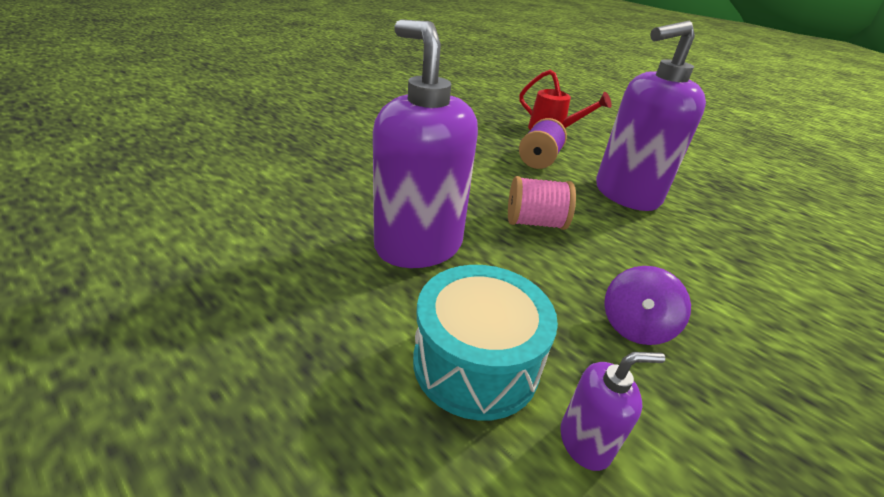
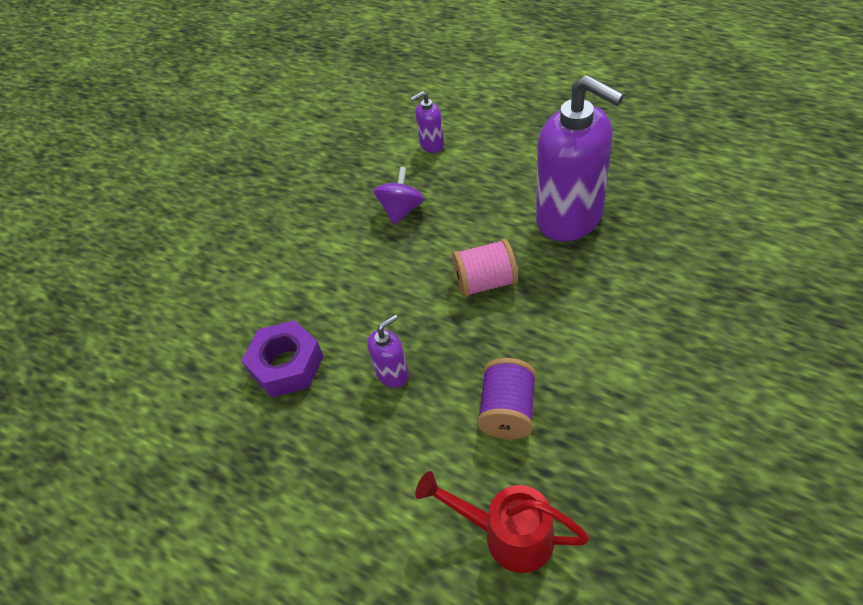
camera: 175 degrees right, 15 degrees up
(476, 363) = (492, 158): turquoise drum -> none
(625, 194) = (393, 373): purple soap dispenser -> purple soap dispenser, size x0.44
(726, 222) = (287, 365): none -> purple nut

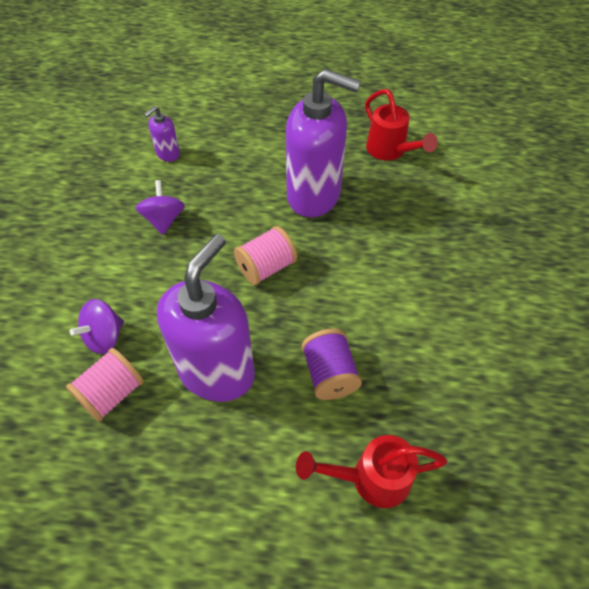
camera: 30 degrees left, 5 degrees up
(287, 365) = (112, 393): purple nut -> pink spool
(301, 310) = (104, 337): none -> purple spinning top
(393, 373) = (217, 371): purple soap dispenser -> purple soap dispenser, size x2.30
(681, 187) = (390, 151): none -> red watering can

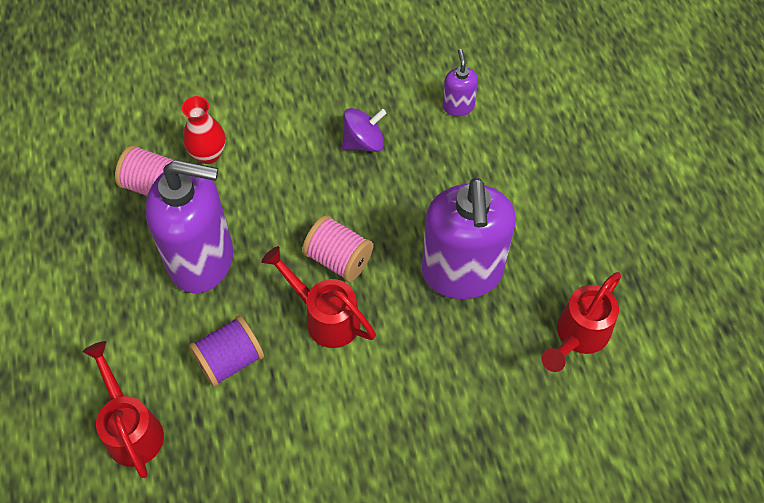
camera: 70 degrees right, 5 degrees up
(104, 337) = (208, 154): purple spinning top -> red vase
(168, 154) = (458, 106): purple soap dispenser -> purple soap dispenser turned 60 degrees clockwise
(315, 292) = (325, 316): none -> red watering can

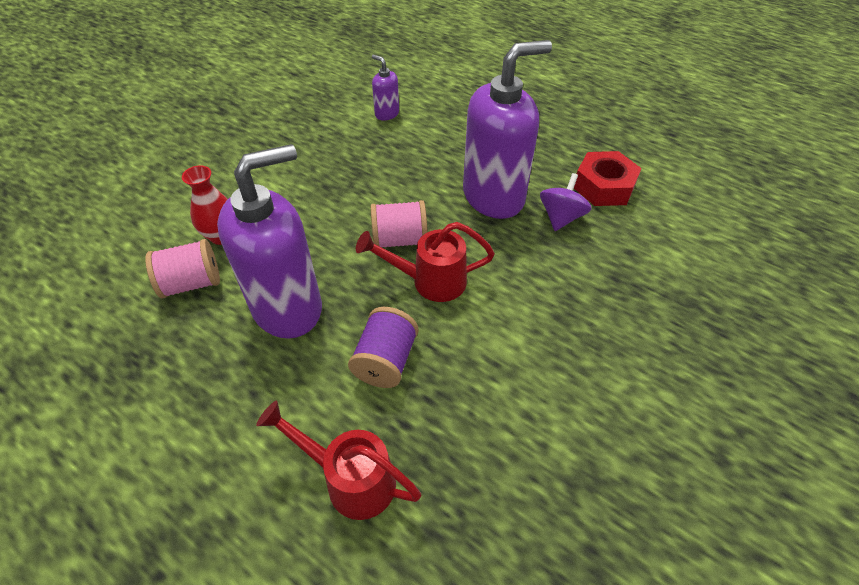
camera: 40 degrees left, 10 degrees down
(363, 142) = (342, 164): purple spinning top -> purple spinning top (561, 217)
(462, 273) = (494, 196): purple soap dispenser -> purple soap dispenser turned 75 degrees counterclockwise
(577, 337) = (604, 186): red watering can -> red nut

